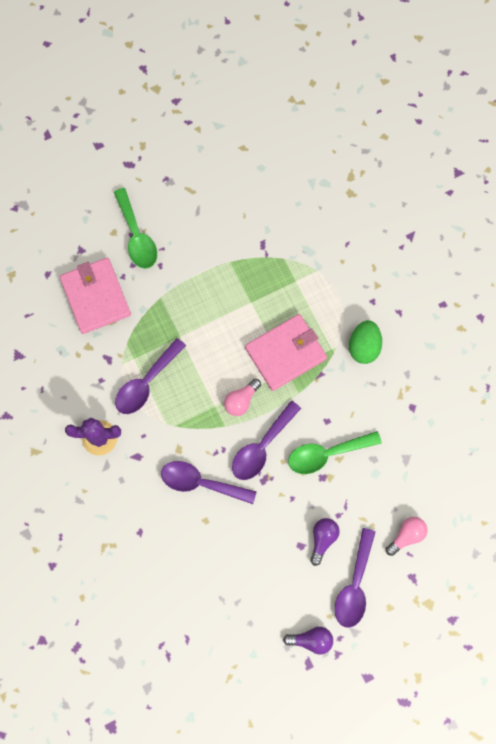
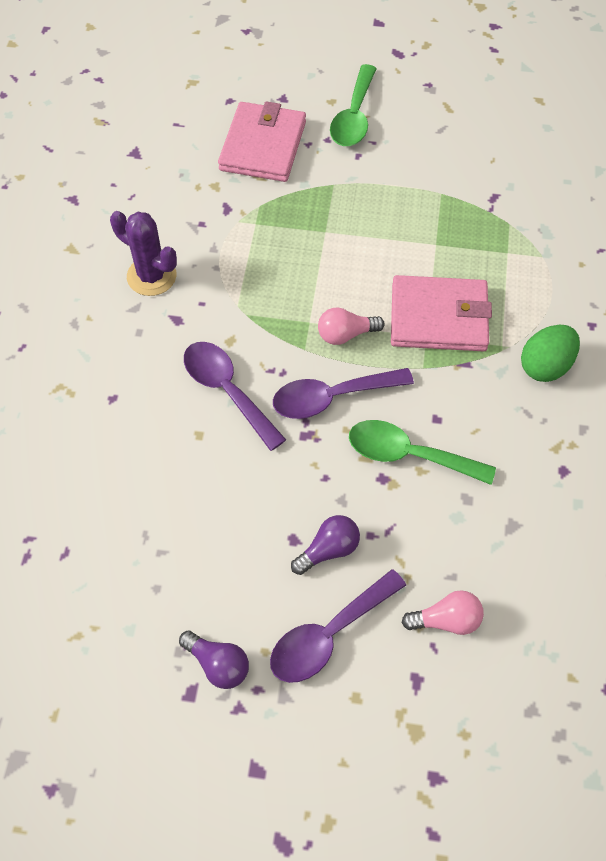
camera: 35 degrees right, 15 degrees down
(146, 382) = (250, 254): purple spoon -> none

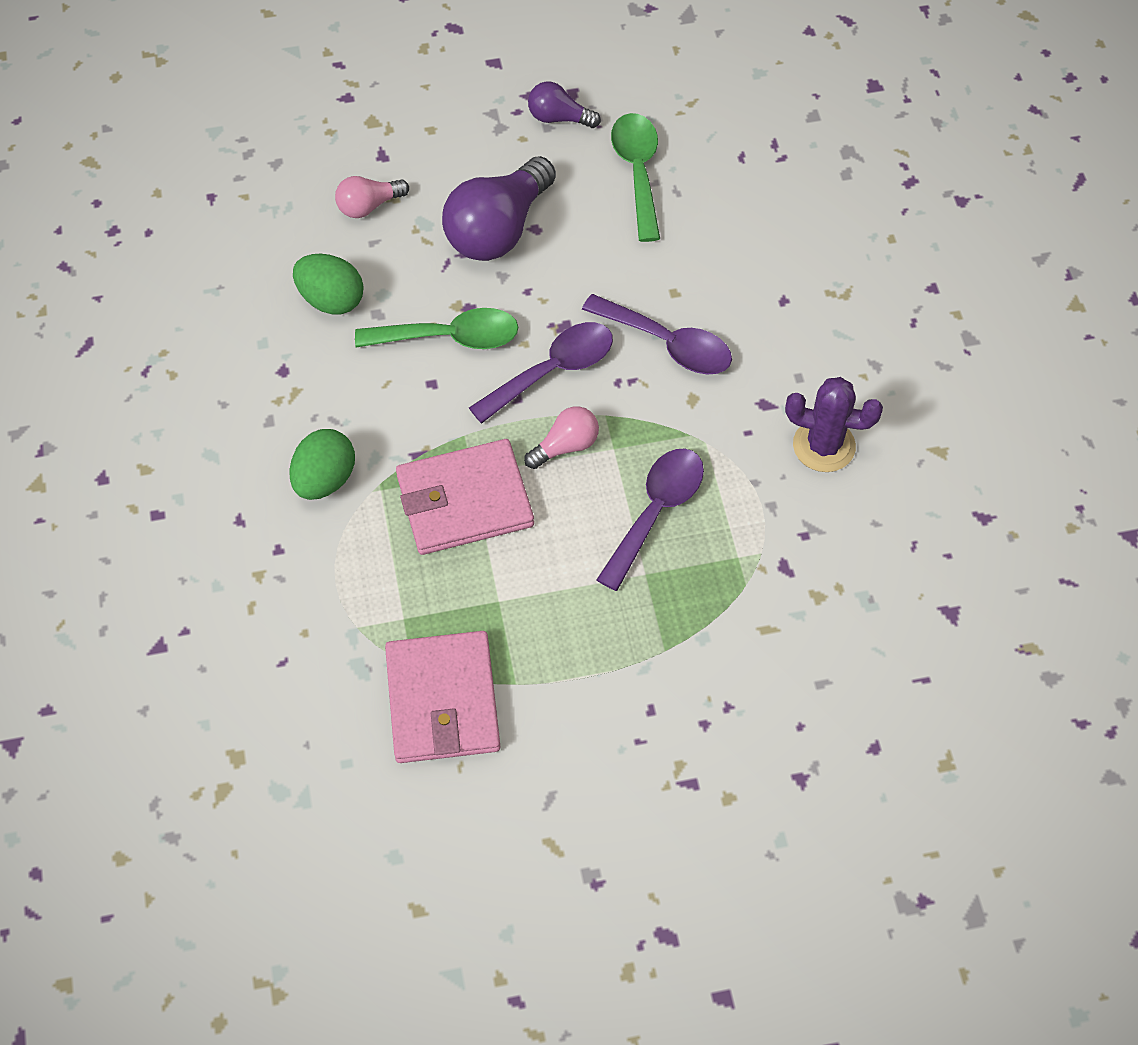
camera: 160 degrees right, 0 degrees up
(263, 146) = (787, 681): pink wallet -> pink wallet (442, 700)
(328, 550) = (498, 229): purple light bulb -> purple light bulb, size x1.94
(329, 634) = (471, 165): purple spoon -> purple spoon (656, 512)
(354, 116) = (683, 778): green spoon -> green spoon (638, 172)
(506, 526) = (331, 300): none -> green egg

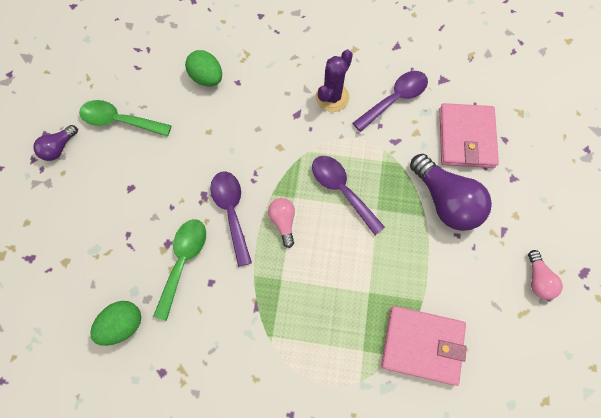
camera: 70 degrees left, 10 degrees up
(325, 479) = (252, 369): green egg -> green egg (207, 78)
(368, 206) = (64, 279): pink light bulb -> pink light bulb (537, 279)
(464, 501) = (298, 290): pink wallet -> pink wallet (466, 138)
(498, 229) = (120, 208): purple light bulb -> purple light bulb (445, 201)
(667, 343) = (239, 147): purple spoon -> purple spoon (395, 99)

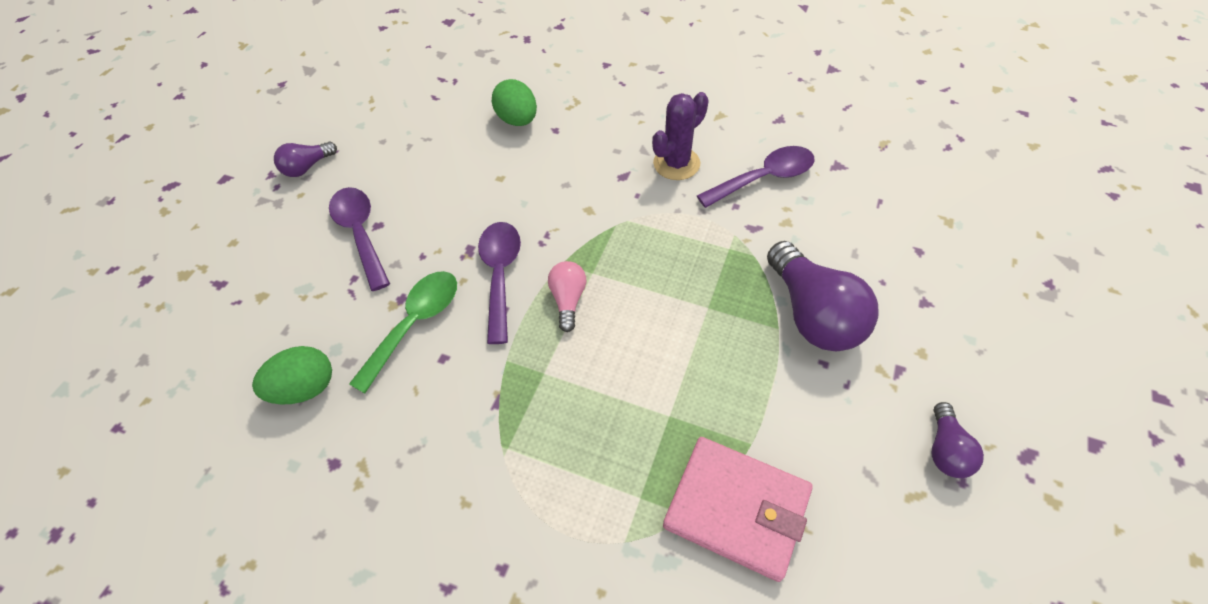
camera: 15 degrees right, 15 degrees down
(120, 121) = (392, 149): green spoon -> none
(342, 190) = (662, 275): purple spoon -> purple spoon (361, 234)
(466, 138) = (859, 239): pink wallet -> none
(537, 279) = (945, 450): pink light bulb -> purple light bulb

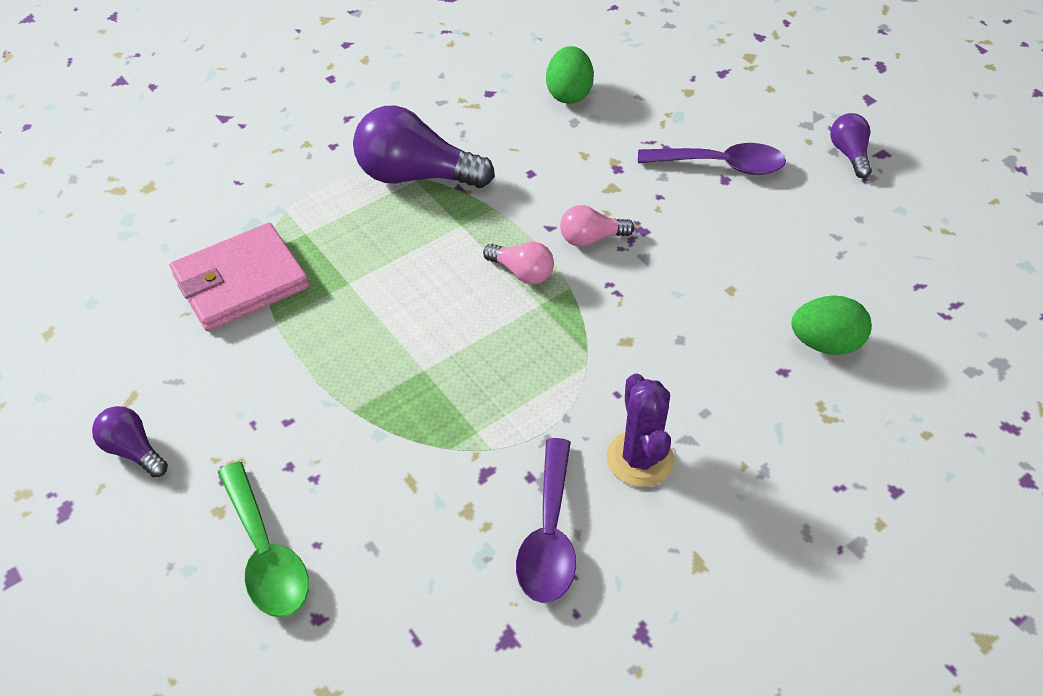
camera: 120 degrees right, 5 degrees down
(414, 324) = (580, 167): green spoon -> green spoon (265, 553)
(500, 275) = (591, 238): purple spoon -> pink light bulb
(813, 314) = (339, 449): purple light bulb -> purple light bulb (415, 176)

